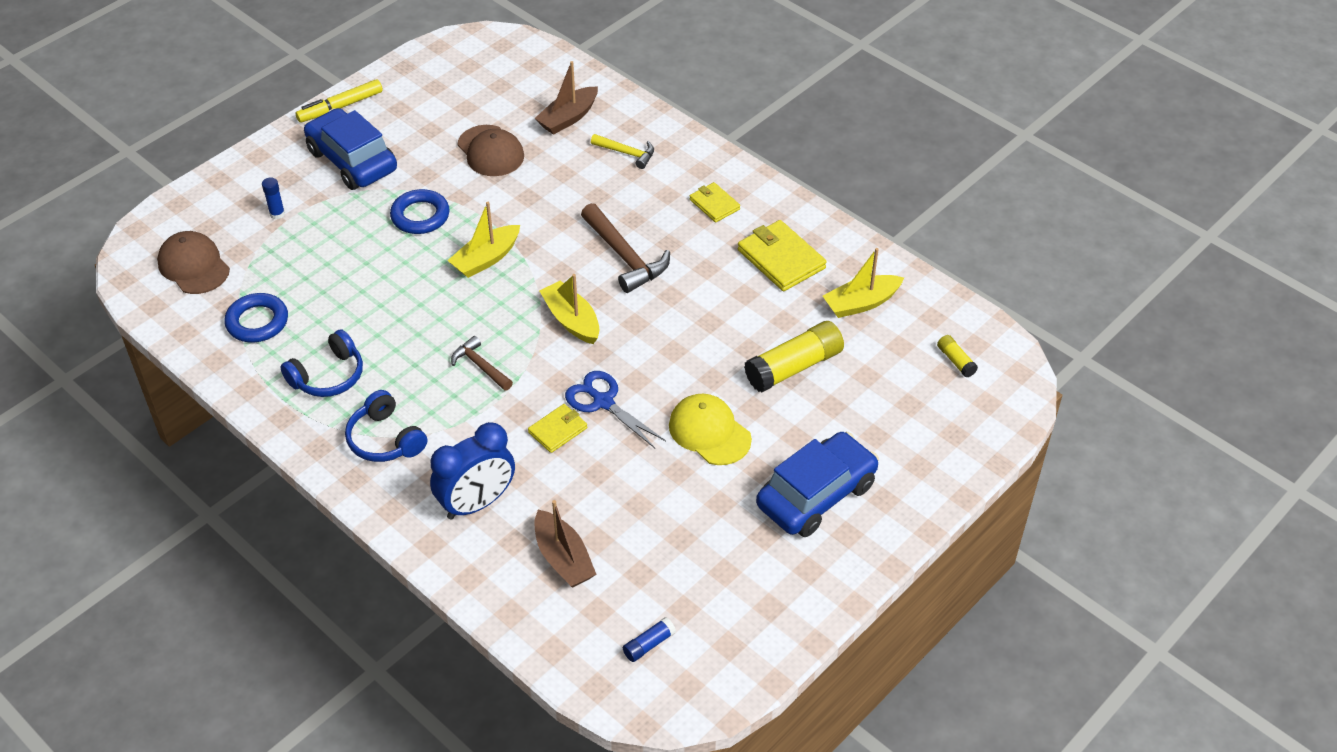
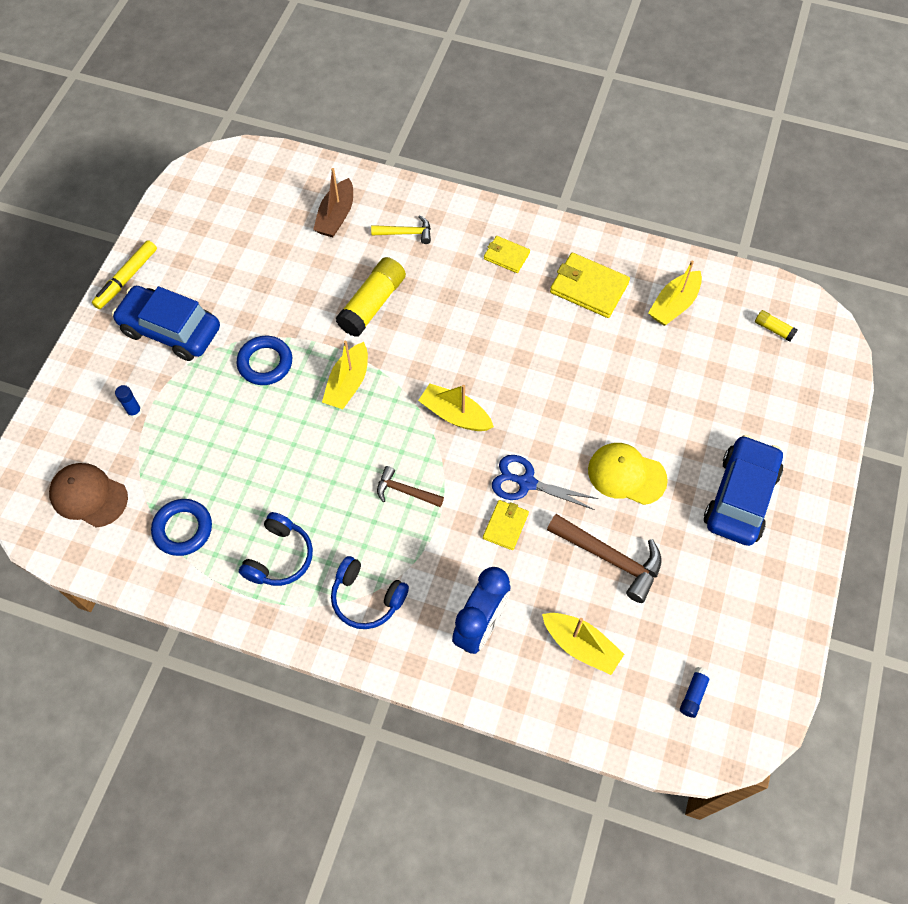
camera: 25 degrees left, 15 degrees up
(490, 151) = (288, 274): brown cap -> none
(563, 558) = (581, 645): brown boat -> yellow boat
(625, 257) = (463, 335): brown hammer -> brown hammer (610, 558)
(794, 367) = (656, 386): yellow glue stick -> yellow glue stick (372, 304)

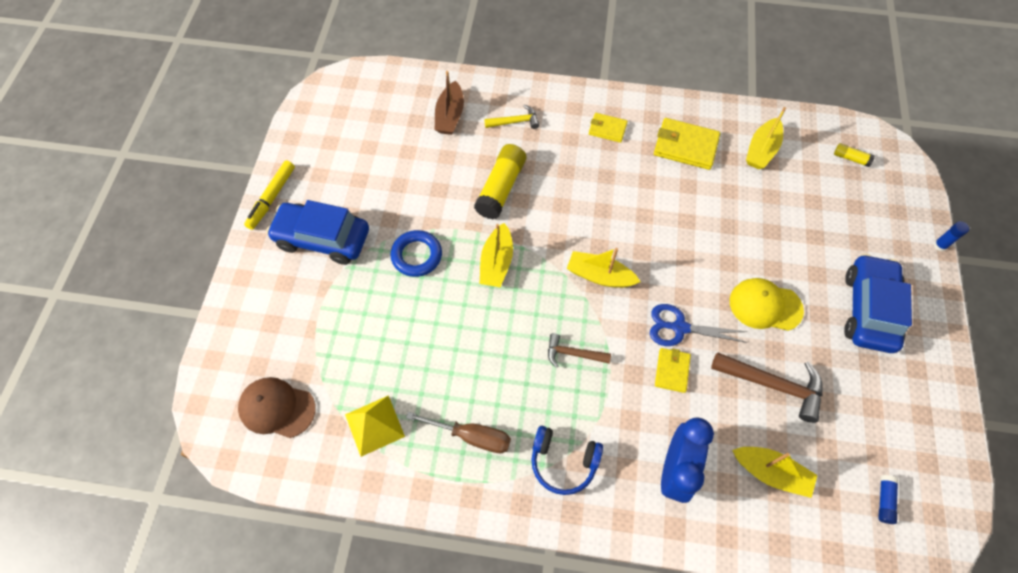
camera: 10 degrees left, 0 degrees up
(134, 411) = (304, 319): blue glue stick -> blue glue stick (940, 245)
(183, 529) = (374, 425): blue ring -> yellow pyramid
(279, 557) = (472, 436): blue headphones -> brown screwdriver

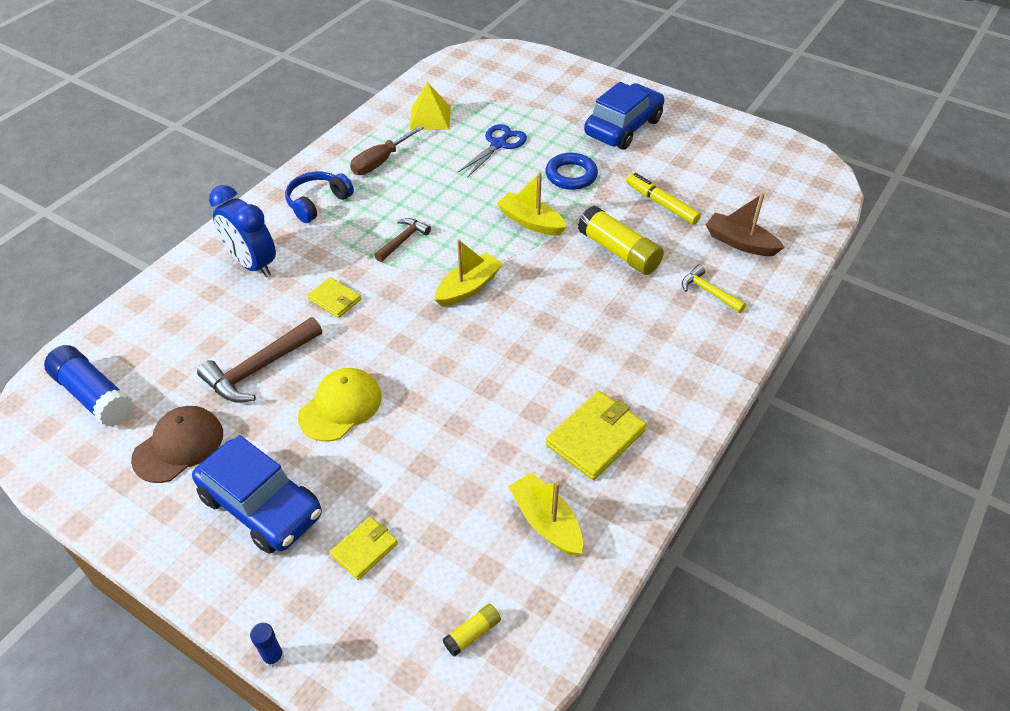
camera: 115 degrees right, 15 degrees down
(271, 198) = (685, 109): yellow marker -> yellow marker (661, 204)
(277, 408) = (480, 78): brown cap -> brown cap (178, 446)
(515, 122) = (708, 292): yellow hammer -> yellow hammer turned 120 degrees clockwise
(607, 129) = (660, 370): yellow wallet -> yellow wallet (364, 549)
(679, 327) = (371, 324): blue scissors -> blue scissors (498, 144)
(770, 472) = (192, 325): yellow boat -> none
(884, 500) = (94, 395): blue glue stick -> blue glue stick, size x2.10

